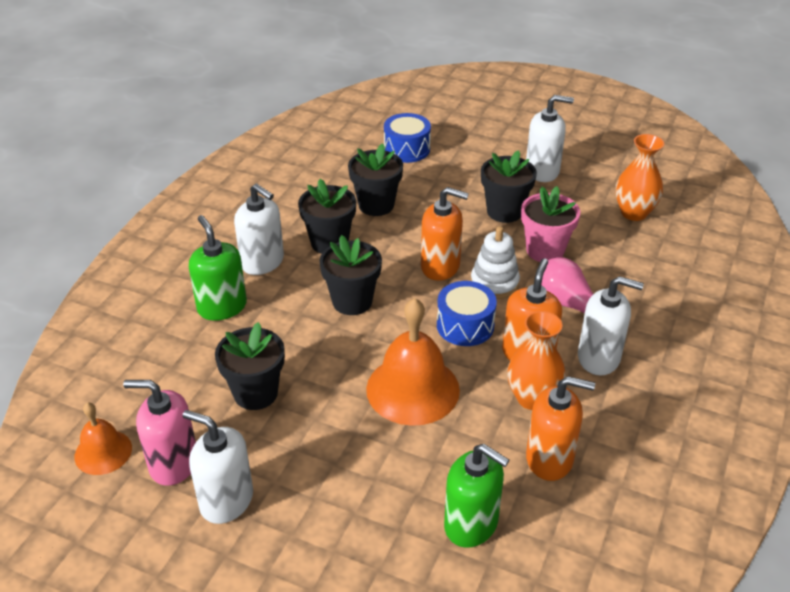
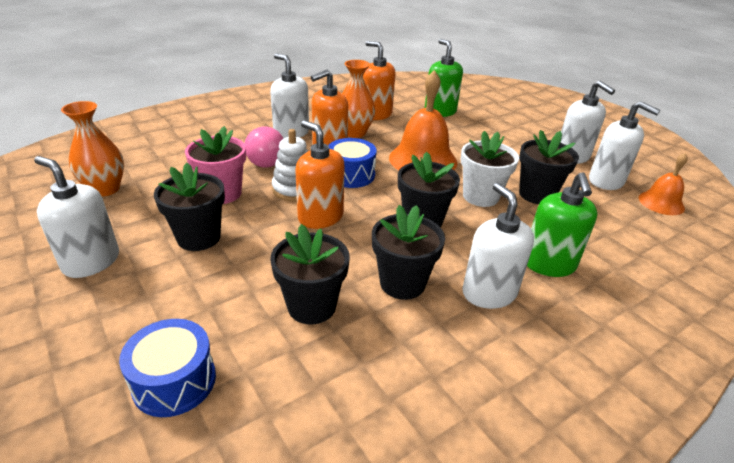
camera: 150 degrees left, 5 degrees down
(173, 463) = (606, 181): pink soap dispenser -> white soap dispenser
(315, 360) = (480, 196): none -> white flower pot

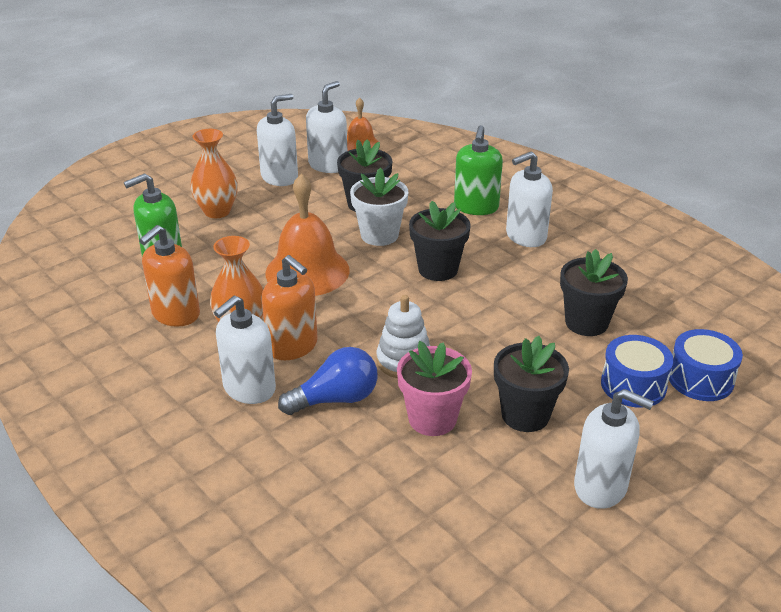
camera: 95 degrees left, 0 degrees up
(91, 261) = (601, 487): white soap dispenser -> white soap dispenser turned 90 degrees counterclockwise
(105, 189) = (458, 538): orange vase -> orange vase (217, 211)
(265, 159) = (336, 399): pink light bulb -> blue light bulb
(320, 217) = (454, 334): orange soap dispenser -> none
(351, 175) = (358, 322): blue drum -> blue drum (633, 385)
(402, 283) = (534, 277): black flower pot -> none
(549, 264) = (476, 207): green soap dispenser -> green soap dispenser turned 105 degrees clockwise

